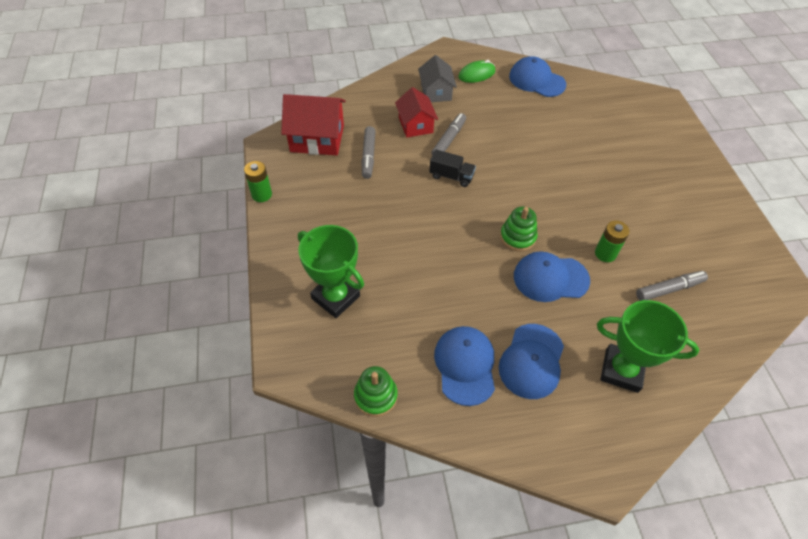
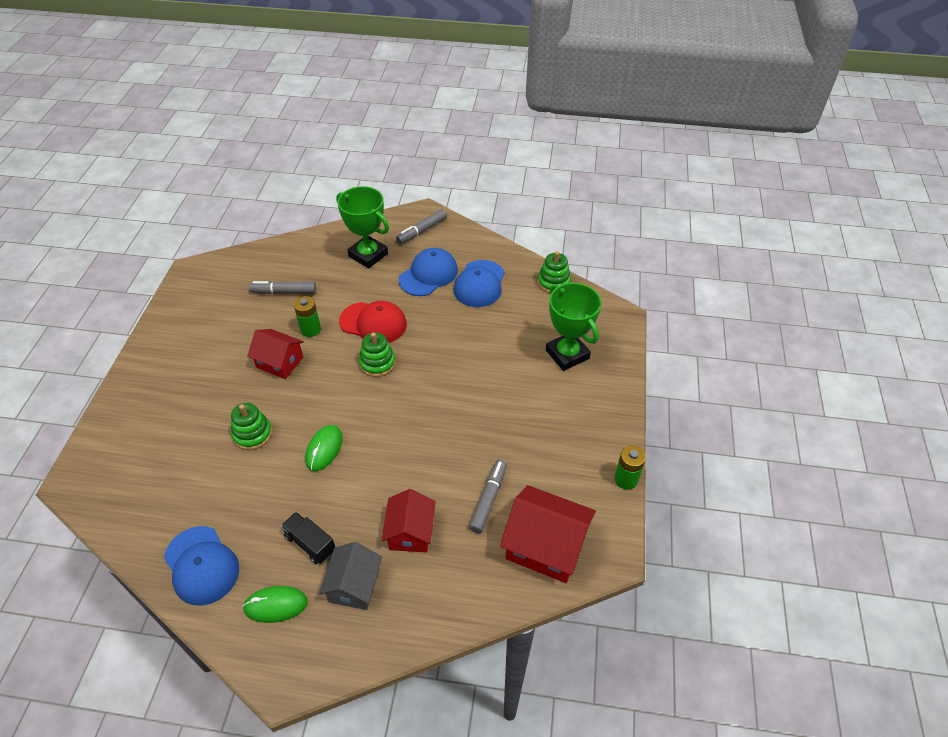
camera: 160 degrees left, 5 degrees down
(449, 139) = (380, 496): grey marker -> grey marker (422, 230)
(451, 176) = (405, 444): black truck -> black truck (310, 543)
(511, 158) = (324, 449): none -> green mouse
(550, 278) = (373, 323): blue cap -> red cap
(574, 155) = (252, 434): none -> green stacking toy
(604, 214) = (280, 362): none -> red house

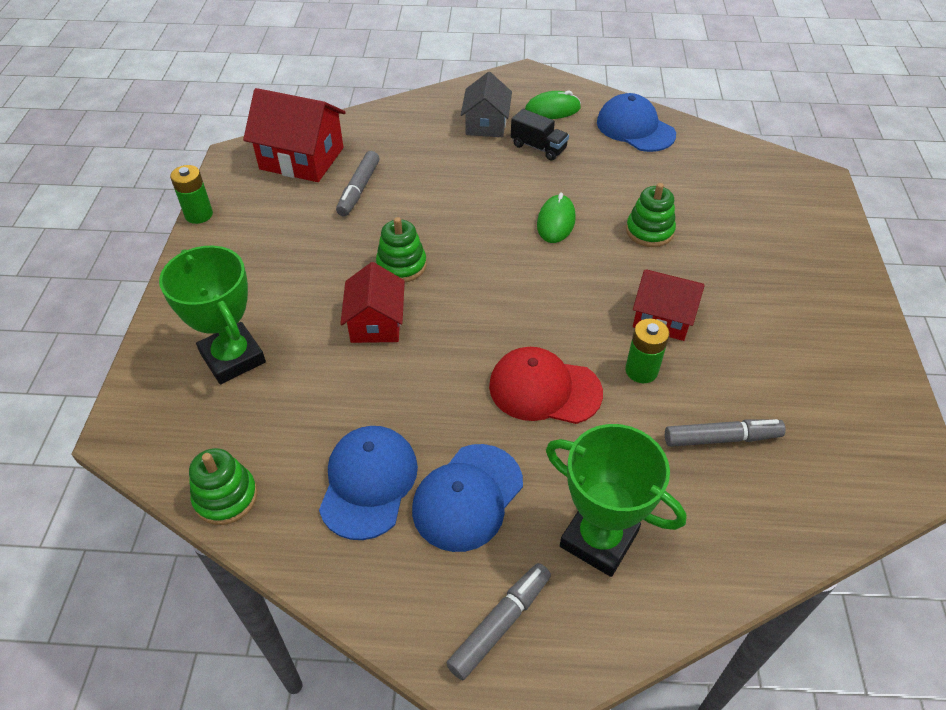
camera: 175 degrees right, 0 degrees up
(377, 363) = (520, 325): green stacking toy -> green stacking toy (401, 265)
(410, 532) = (440, 160): red house -> red house (376, 323)

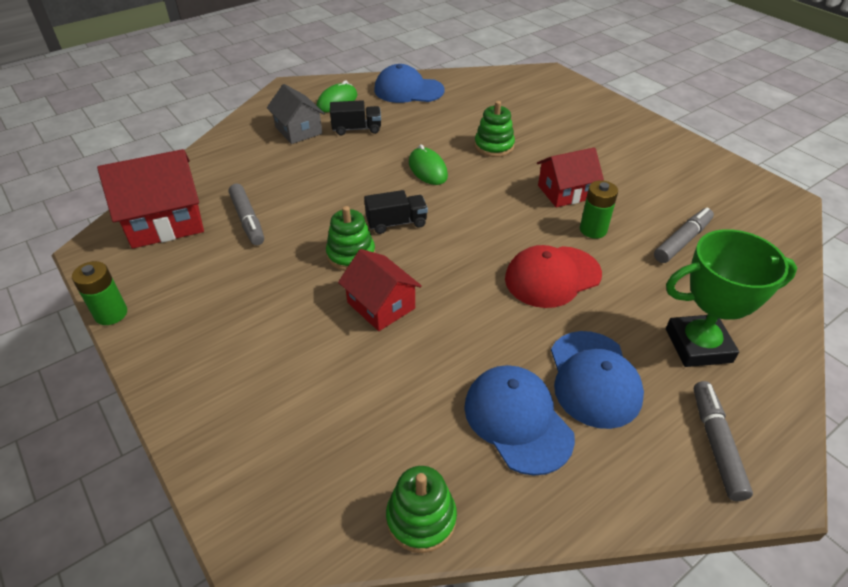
camera: 40 degrees left, 5 degrees down
(233, 358) = (289, 406): green trophy -> none
(469, 258) = (396, 223): none -> black truck

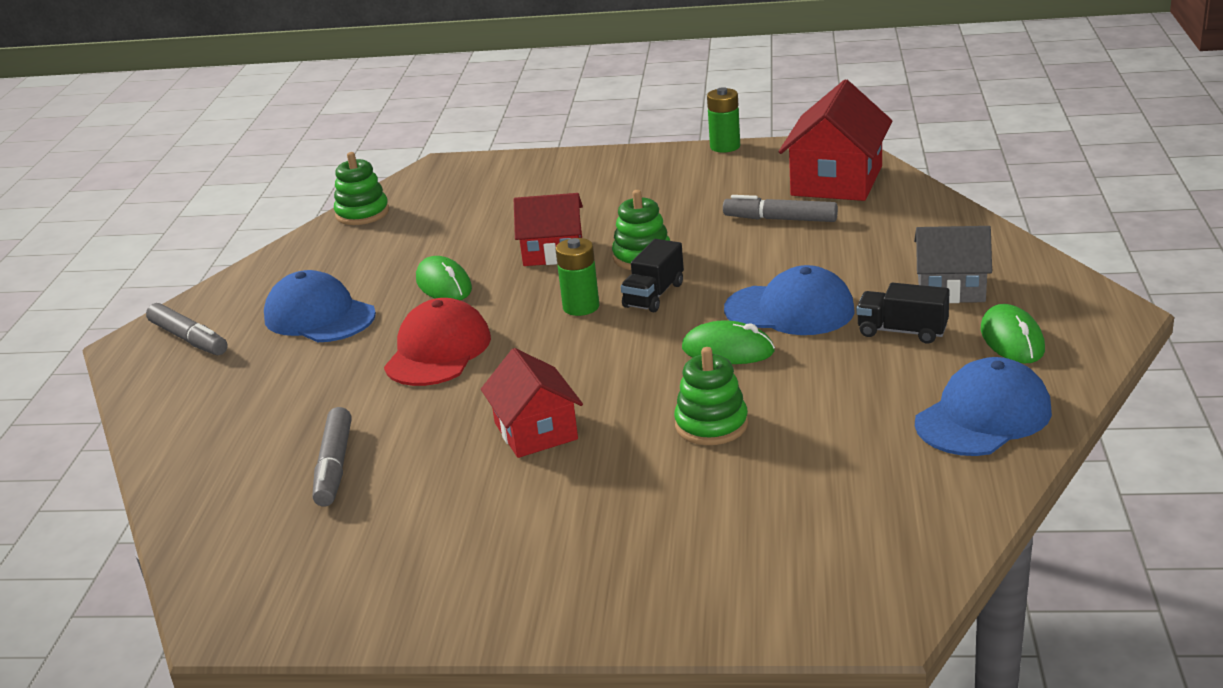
camera: 135 degrees right, 15 degrees down
(356, 129) = (902, 331): black truck -> black truck turned 75 degrees clockwise
(480, 335) = (444, 285): none -> green mouse
(517, 420) = (353, 269): blue cap -> blue cap (790, 310)
(565, 192) = (536, 431): red house -> red house turned 45 degrees counterclockwise
(593, 230) = (450, 413): green battery -> green battery (581, 307)
(698, 345) = (244, 385): green trophy -> none

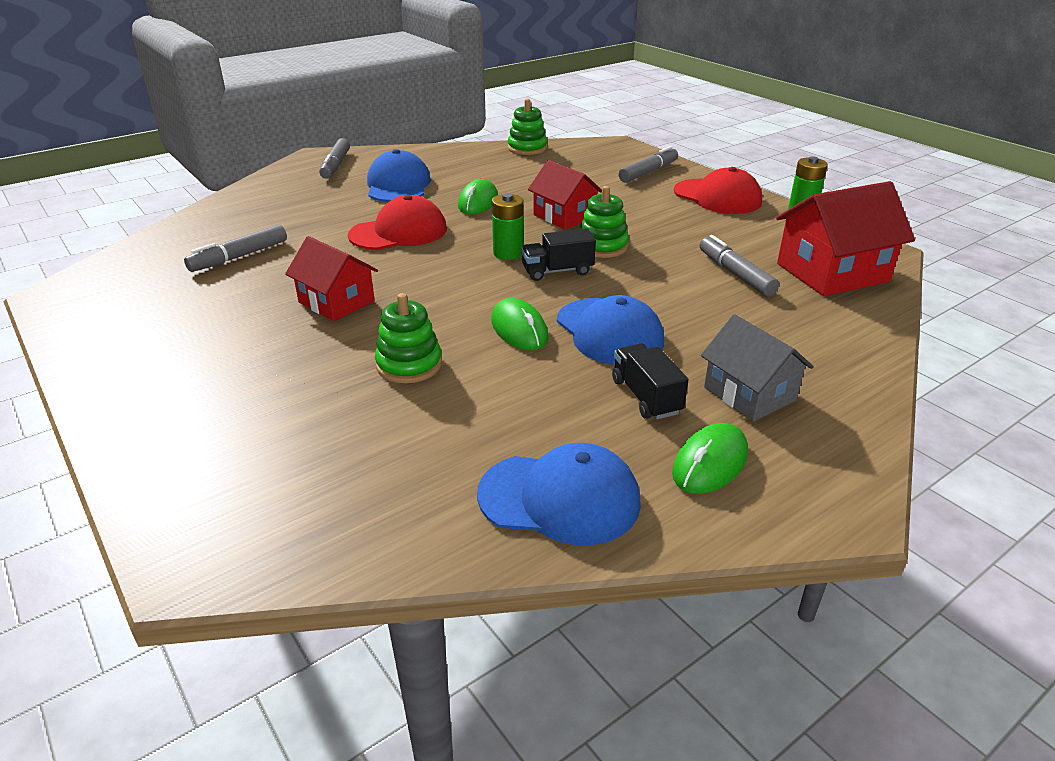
camera: 45 degrees right, 5 degrees up
(533, 176) = (648, 172): none -> grey marker
(536, 431) = (336, 302): red house -> red house turned 75 degrees counterclockwise
(638, 168) = (717, 197): none -> red cap

